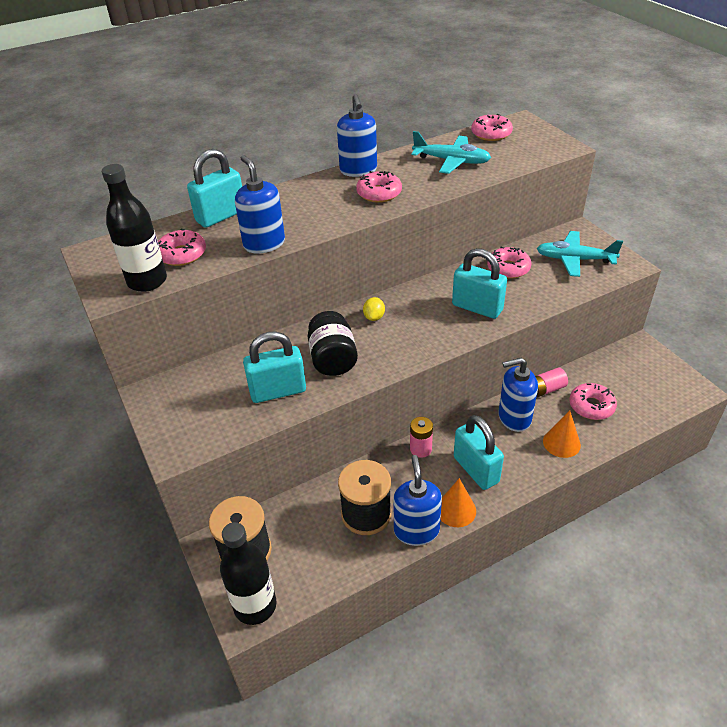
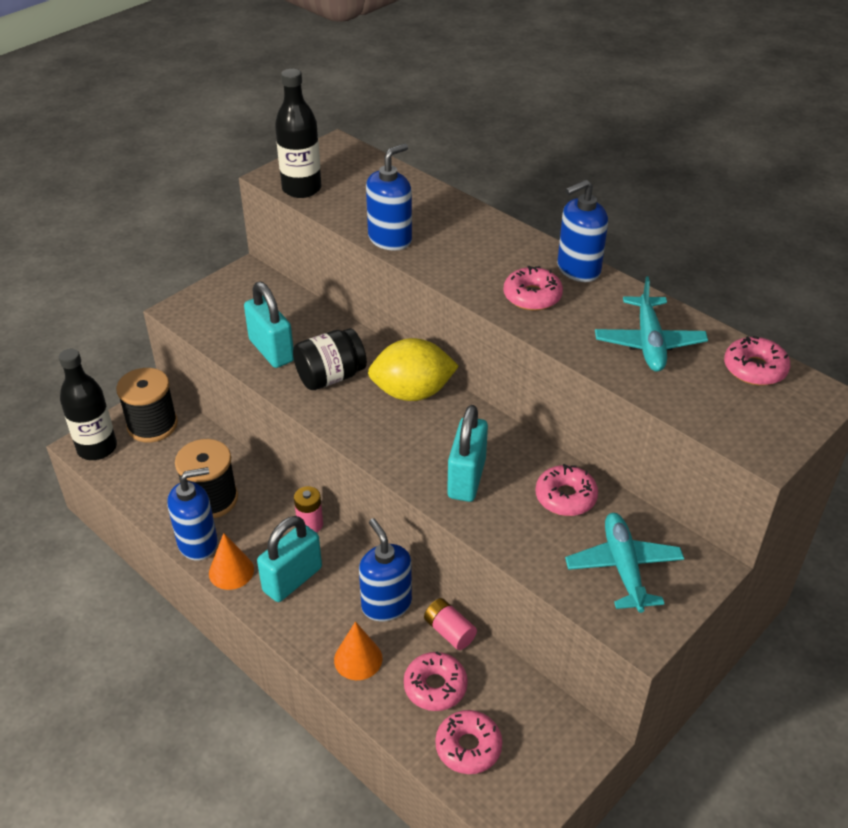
camera: 70 degrees right, 0 degrees up
(182, 254) = (351, 195): pink donut -> pink donut (468, 747)
(221, 216) = (429, 199): turquoise padlock -> none
(374, 317) = (412, 392): yellow lemon -> yellow lemon, size x2.33

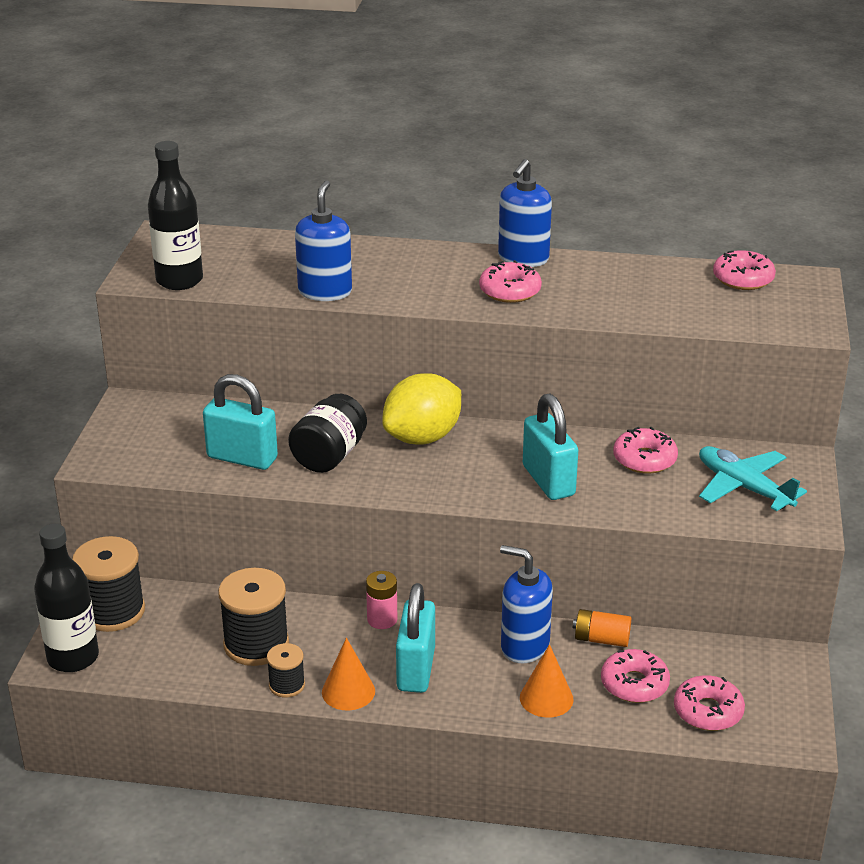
camera: 35 degrees left, 10 degrees down
(198, 543) = (287, 685): blue soap dispenser -> black spool
(449, 631) = (601, 639): pink battery -> orange battery
(649, 343) = (645, 290): turquoise plane -> none

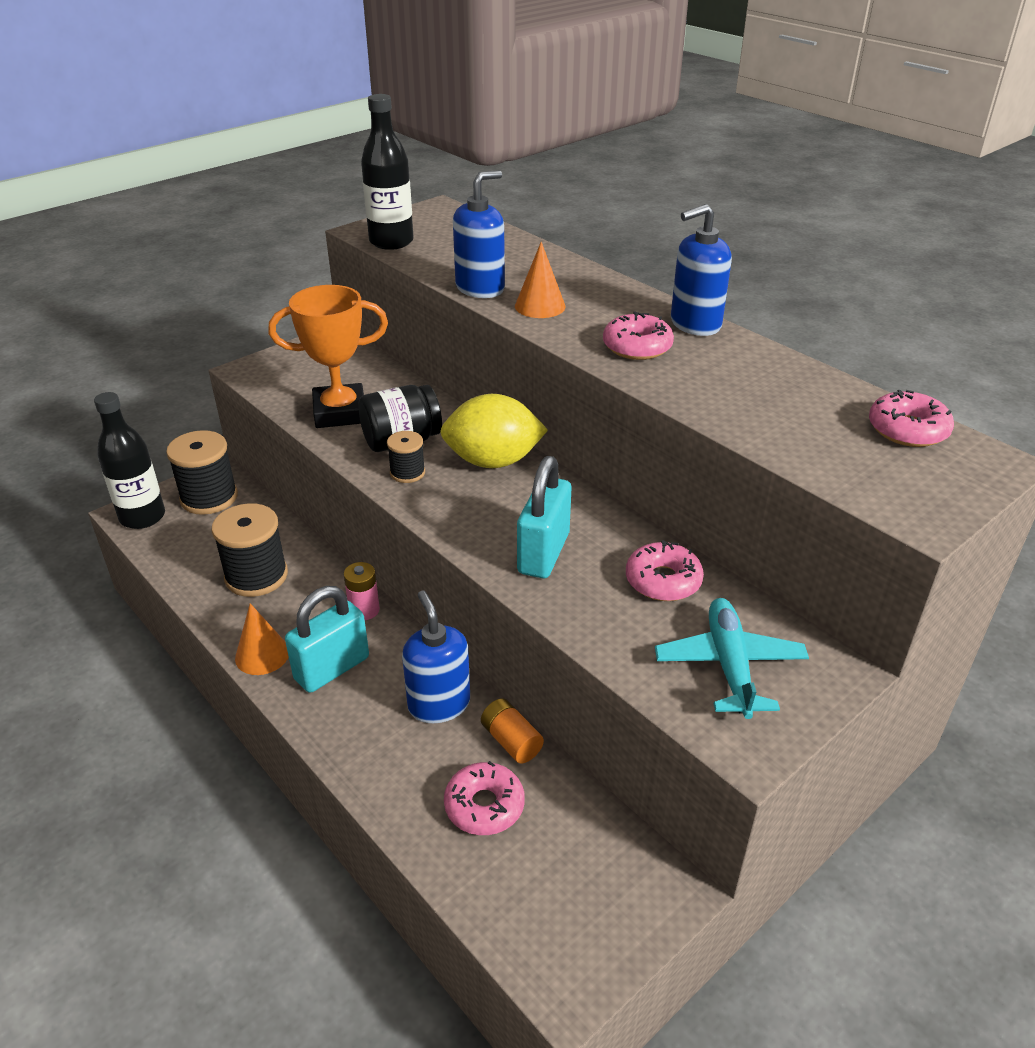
camera: 40 degrees right, 5 degrees up
(242, 458) = (340, 412): turquoise padlock -> orange trophy
(287, 685) = (231, 622): black spool -> black spool (407, 473)
(546, 698) = (394, 765): orange cone -> orange cone (540, 306)
(708, 711) = (516, 884): pink donut -> none

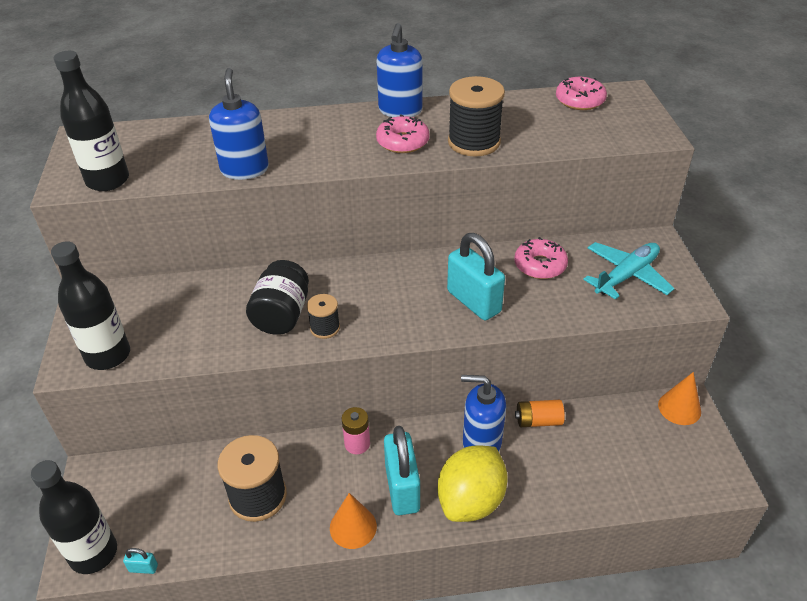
camera: 55 degrees left, 5 degrees up
(143, 550) = (143, 568): none -> turquoise padlock
(209, 498) = (119, 492): black spool -> black spool (474, 142)
(273, 380) = (108, 355): none -> black bottle
(340, 412) = (205, 333): orange trophy -> none
(484, 806) = (581, 459): pink donut -> none
(493, 461) = (355, 280): yellow lemon -> yellow lemon (471, 500)
(540, 306) = (304, 155): orange cone -> orange cone (679, 408)
(729, 665) = (626, 276): turquoise plane -> turquoise plane turned 105 degrees clockwise

